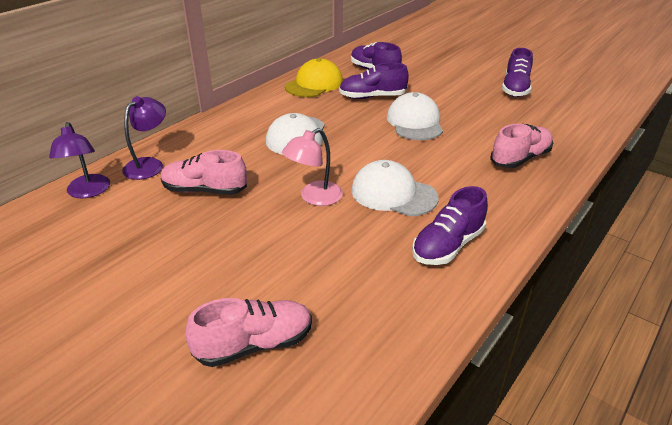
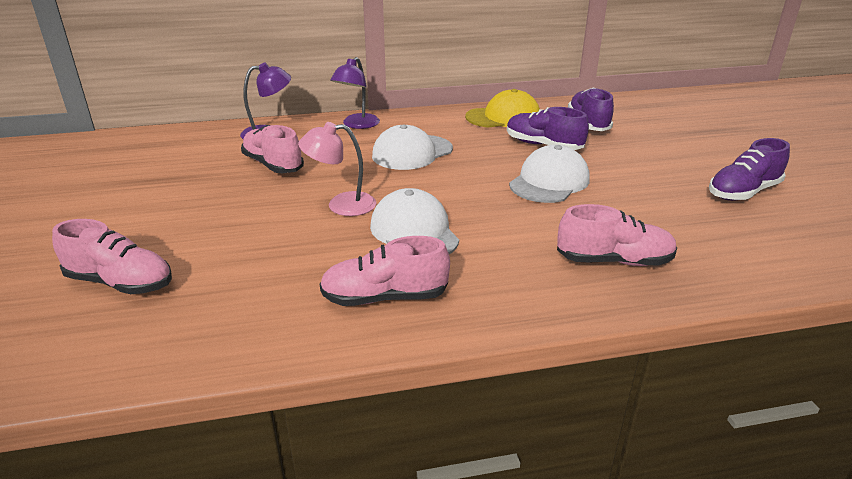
camera: 40 degrees right, 5 degrees down
(88, 192) = (203, 136): purple lamp -> purple lamp (357, 125)
(448, 245) = (385, 297): purple shoe -> pink shoe

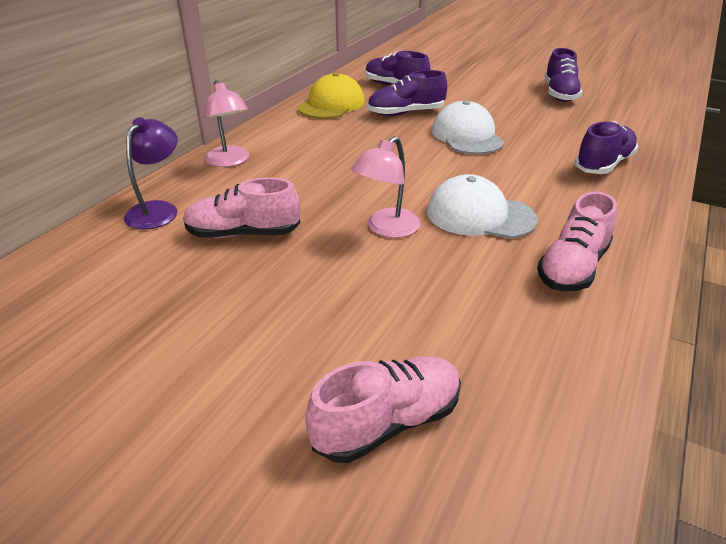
camera: 50 degrees left, 5 degrees up
(357, 125) = (230, 161): purple lamp -> pink lamp
(412, 152) = (334, 161): white cap -> none
(614, 261) = (603, 164): pink shoe -> purple shoe

